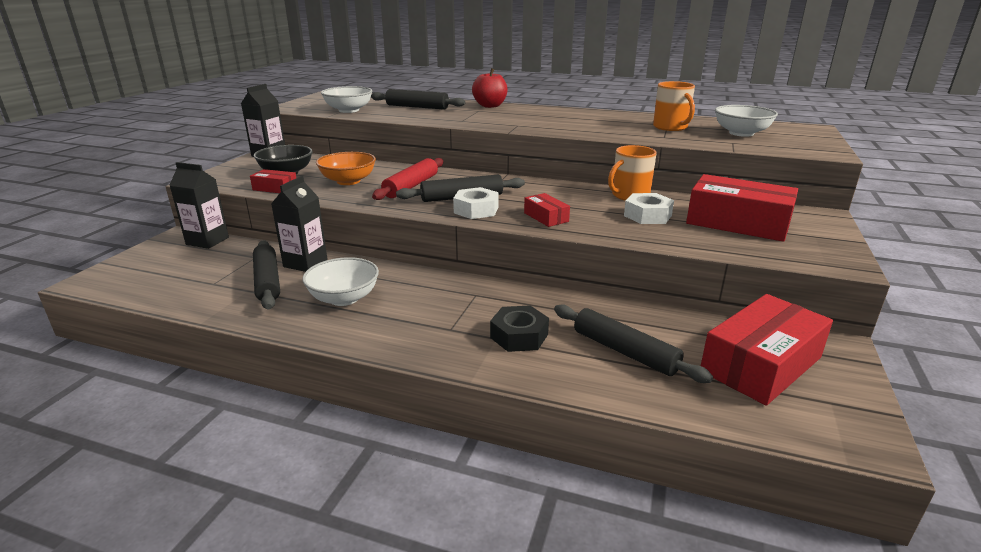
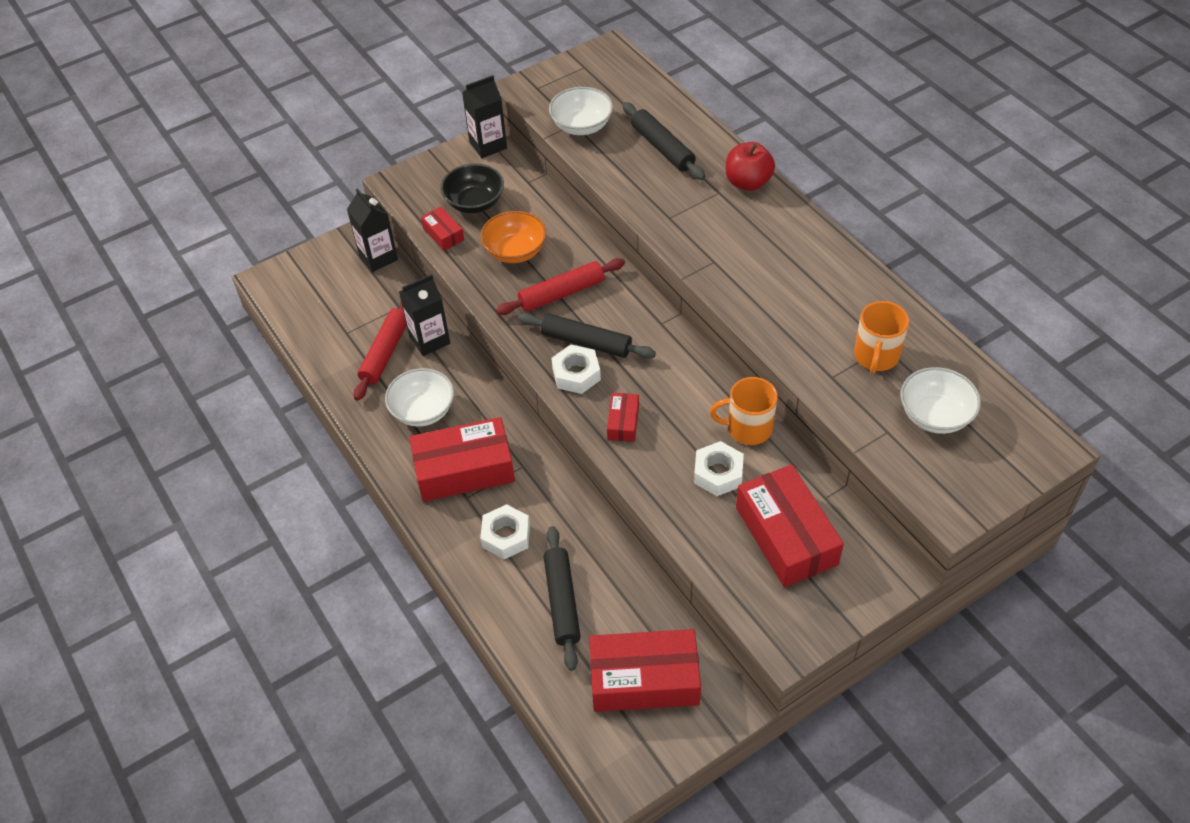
camera: 40 degrees right, 25 degrees up
(267, 281) = (385, 352): black rolling pin -> red rolling pin
(427, 315) = (464, 469): none -> red box
(519, 336) = (506, 536): black nut -> white nut

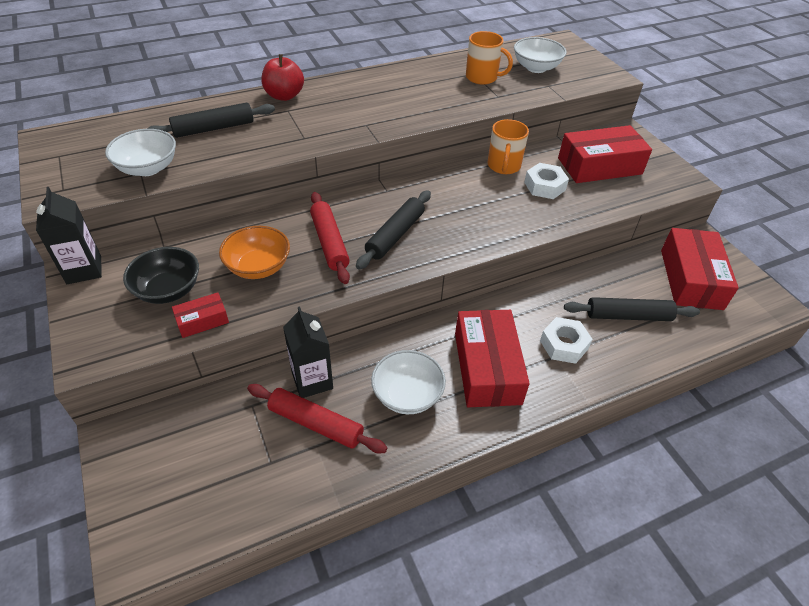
camera: 85 degrees left, 5 degrees down
(378, 257) = (162, 420): black carton -> none
(576, 374) = (430, 246): white nut -> none
(623, 422) = (489, 226): red box -> none

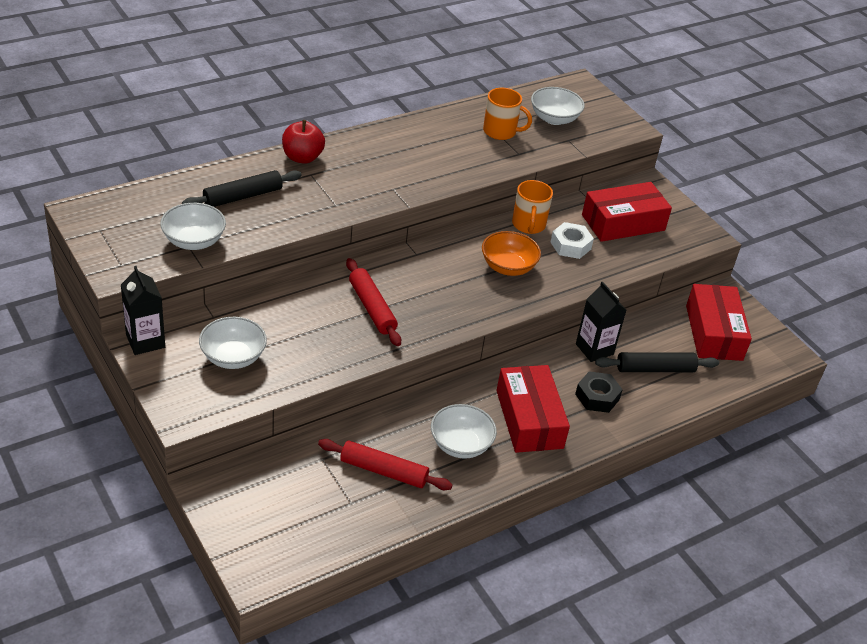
camera: 10 degrees left, 5 degrees down
(168, 290) = (233, 357): black bowl -> white bowl
(202, 321) = (274, 383): red box -> none
(258, 267) = (311, 333): orange bowl -> orange bowl (508, 267)
(312, 380) = (372, 436): black carton -> black carton (594, 349)
(395, 235) = (433, 299): black rolling pin -> none
(564, 345) = (597, 397): white nut -> black nut

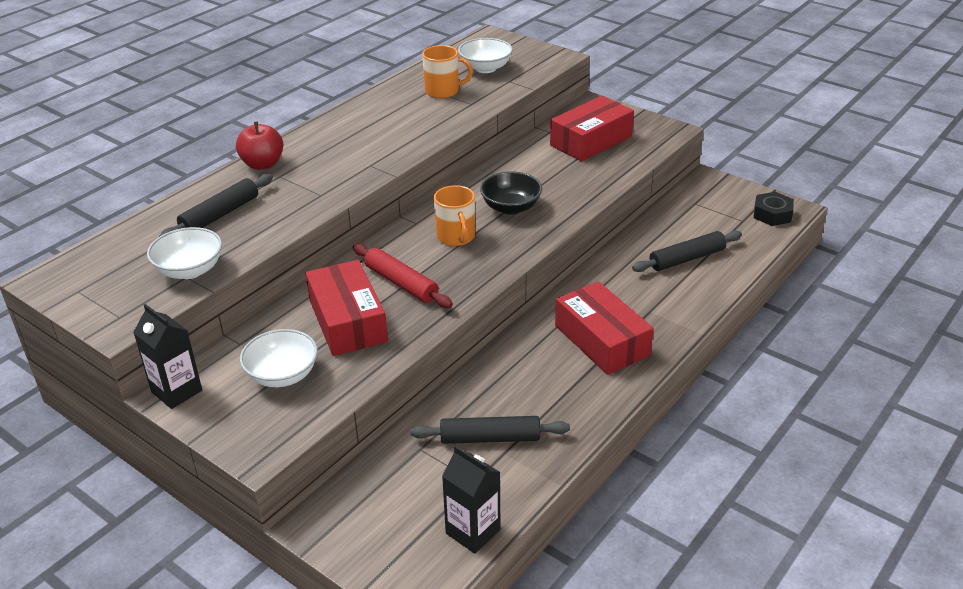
camera: 15 degrees left, 5 degrees down
(383, 471) = (490, 438): red rolling pin -> black rolling pin
(460, 445) = (551, 386): white bowl -> none
(508, 267) = (510, 207): orange bowl -> black bowl
(528, 225) = (507, 167): orange mug -> orange mug (456, 237)
(570, 245) = (556, 173): white nut -> none
(594, 349) = (622, 260): black carton -> black carton (473, 531)
(597, 397) = (651, 299): black nut -> black nut (772, 214)
(714, 333) = (717, 212): red box -> red box (348, 321)

